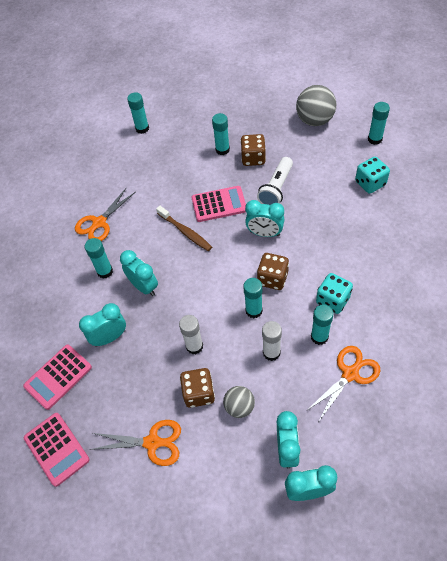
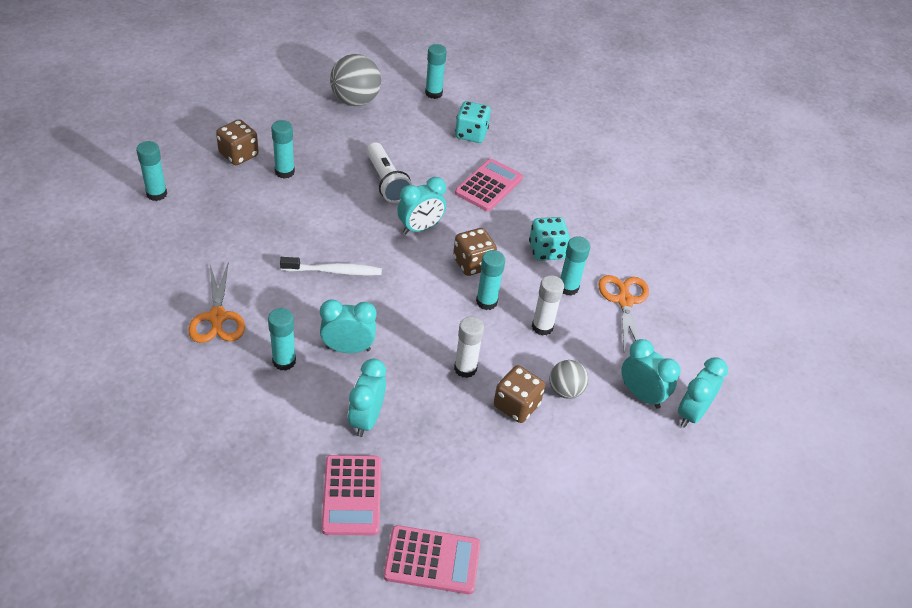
camera: 55 degrees left, 10 degrees down
(152, 442) = (522, 479): orange scissors -> none
(185, 232) = (334, 271): brown toothbrush -> white toothbrush
(219, 204) = (341, 226): pink calculator -> pink calculator (488, 186)
(253, 158) = (329, 165): brown dice -> brown dice (239, 155)

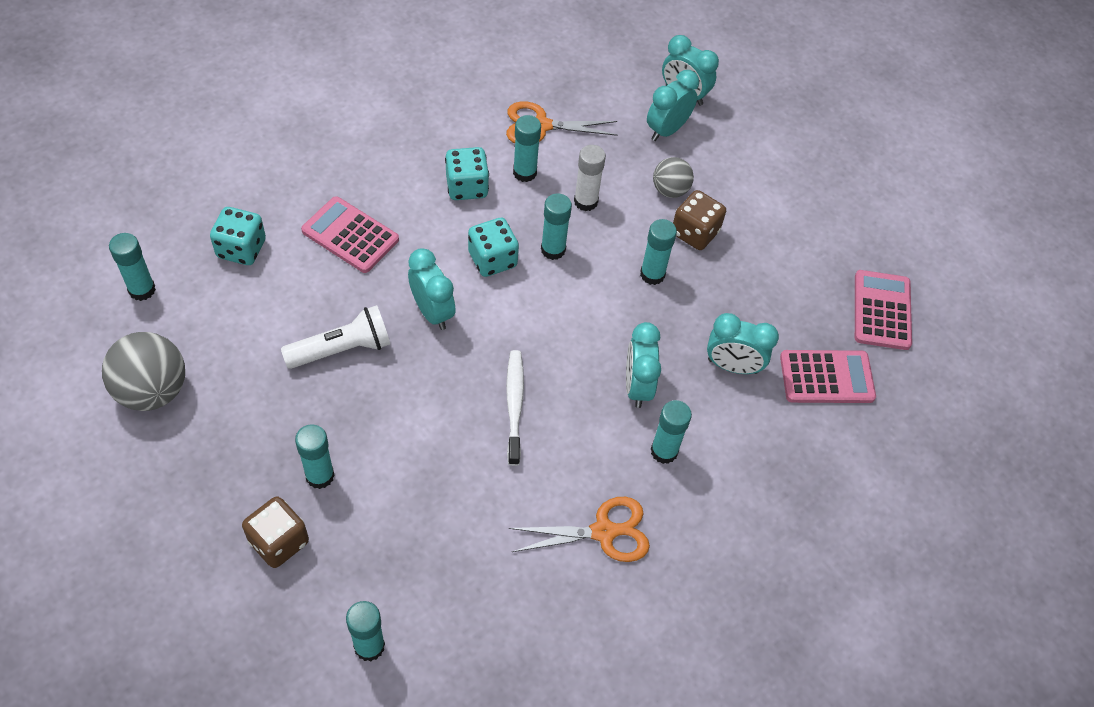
camera: 90 degrees left, 10 degrees up
(465, 368) = (652, 274): white glue stick -> turquoise glue stick
(473, 264) = (492, 259): brown dice -> turquoise dice

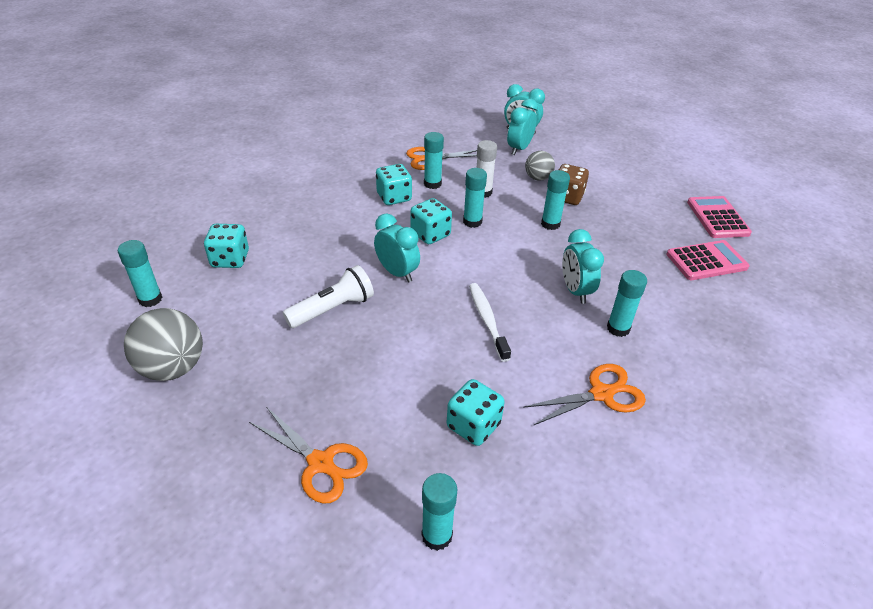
camera: 10 degrees left, 15 degrees down
(279, 542) = (320, 463): brown dice -> orange scissors
(320, 476) = (342, 402): turquoise glue stick -> none
(350, 235) = (316, 238): pink calculator -> none
(448, 536) = (473, 425): none -> turquoise dice
(732, 366) = (637, 266): turquoise clock -> none

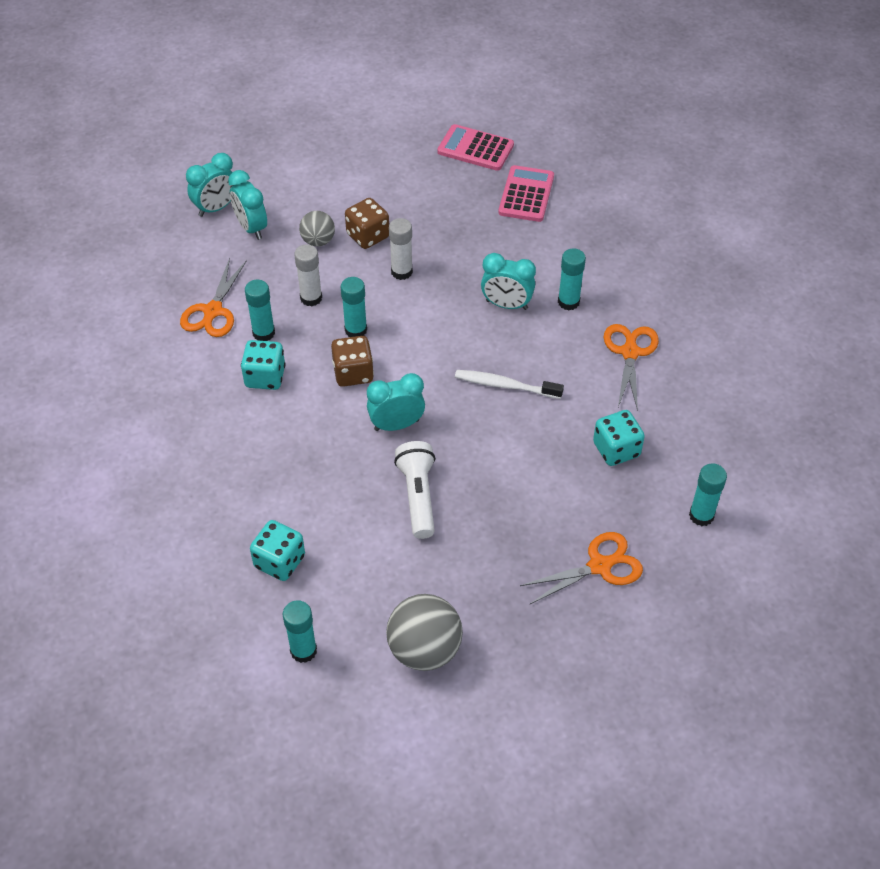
camera: 60 degrees left, 10 degrees up
(430, 234) = (353, 373): turquoise dice -> brown dice
(550, 224) = (401, 272): turquoise glue stick -> white glue stick

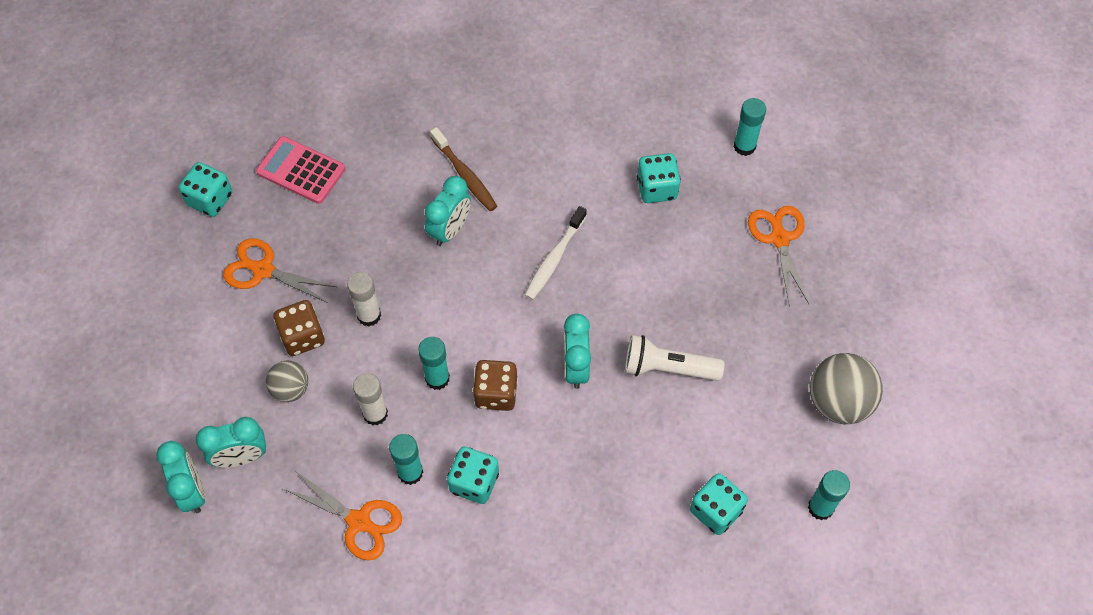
camera: 75 degrees left, 10 degrees up
(475, 149) = (210, 199): pink calculator -> turquoise dice
(568, 302) = (465, 175): turquoise glue stick -> brown toothbrush
(630, 352) = (546, 143): orange scissors -> orange scissors (263, 270)

